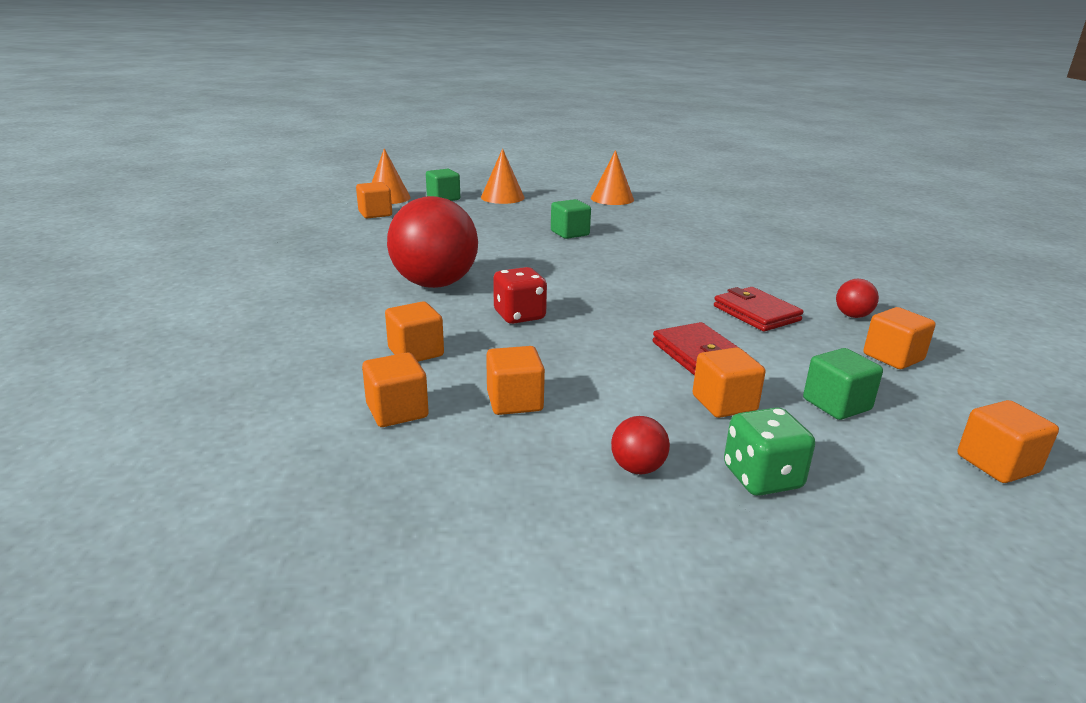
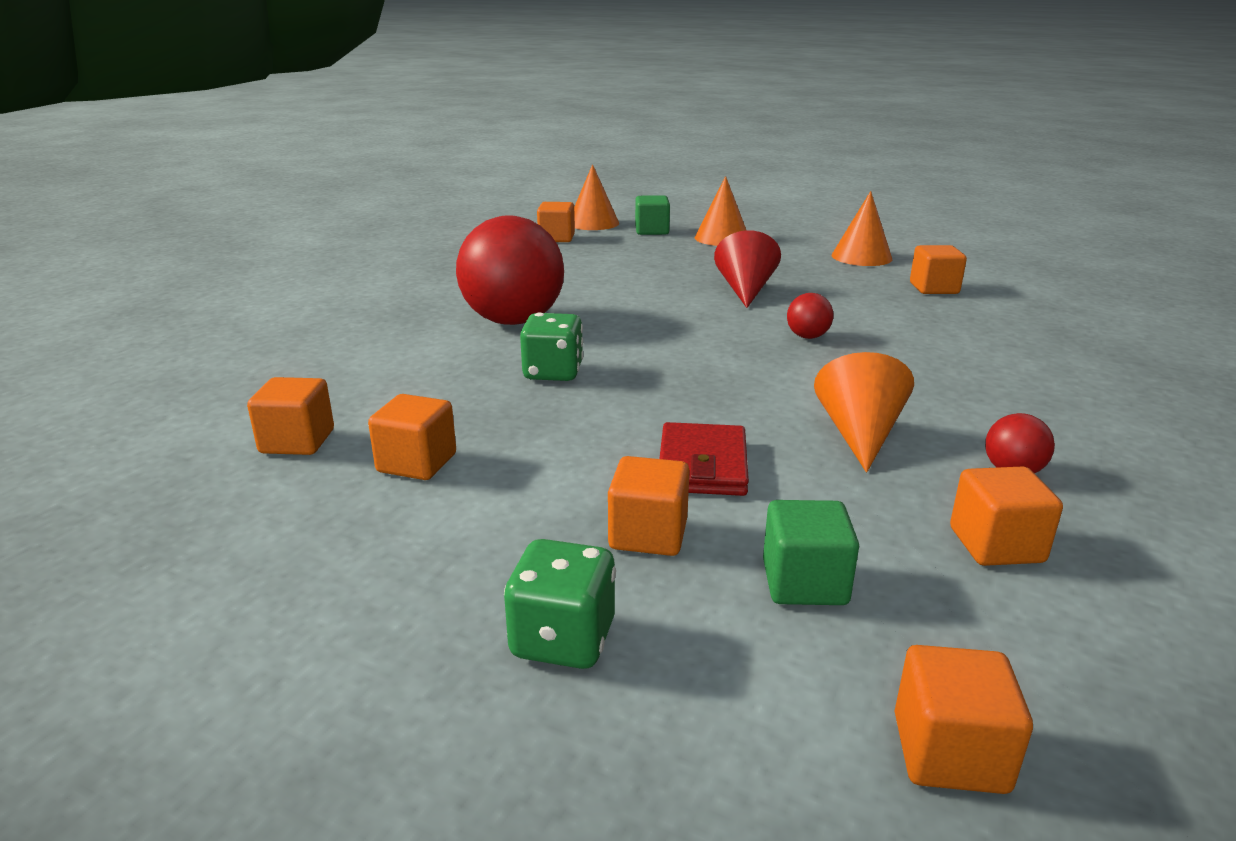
camera: 30 degrees right, 0 degrees up
(416, 352) = (396, 387): orange cube -> orange cube (934, 288)
(519, 316) = (553, 373): red dice -> green dice
(570, 233) = (745, 290): green cube -> red cone
(637, 468) = (437, 576): red ball -> red ball (807, 337)
(756, 313) = (859, 434): red wallet -> orange cone

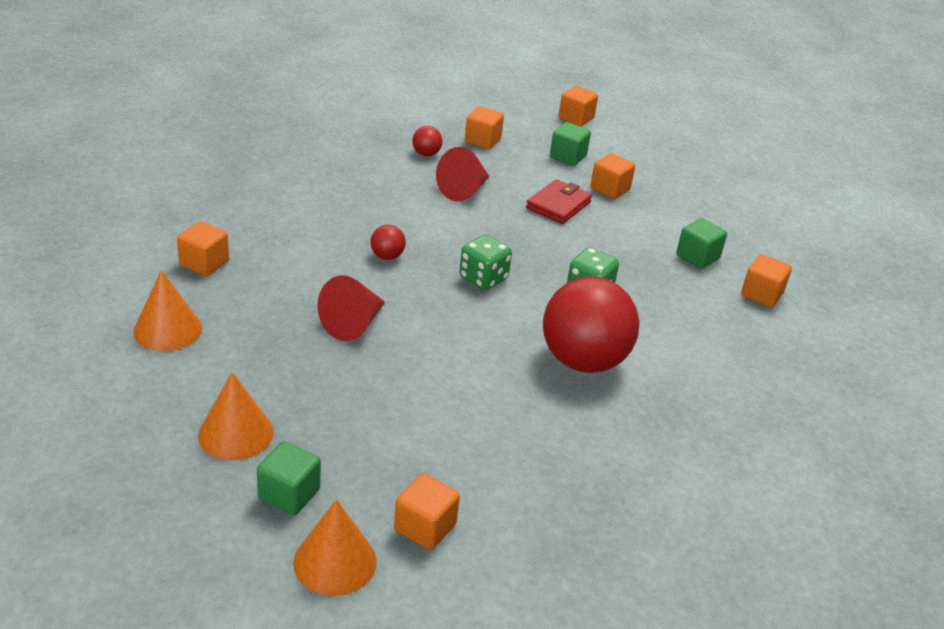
camera: 155 degrees left, 10 degrees up
(417, 463) = (697, 257): orange cube -> green cube
(563, 639) = (664, 173): green dice -> green dice (483, 279)
(859, 434) = (464, 190): orange cone -> red cone

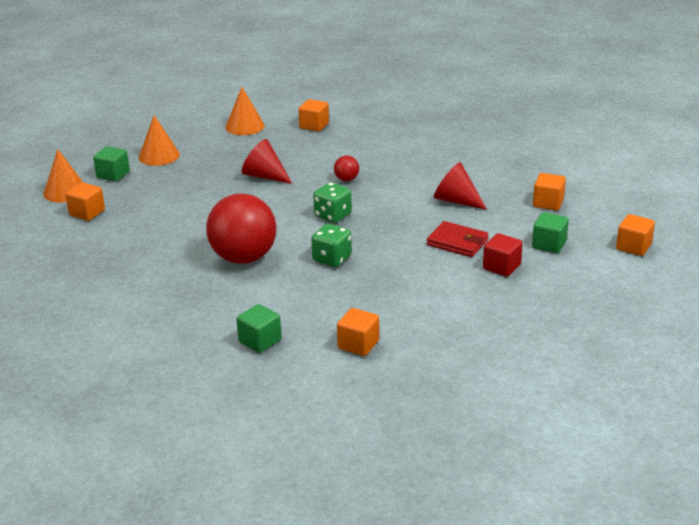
camera: 90 degrees right, 5 degrees down
(426, 154) = (505, 181): red ball -> none
(610, 189) = (501, 267): orange cube -> red cube
(697, 257) = (406, 312): green cube -> green cube (260, 341)

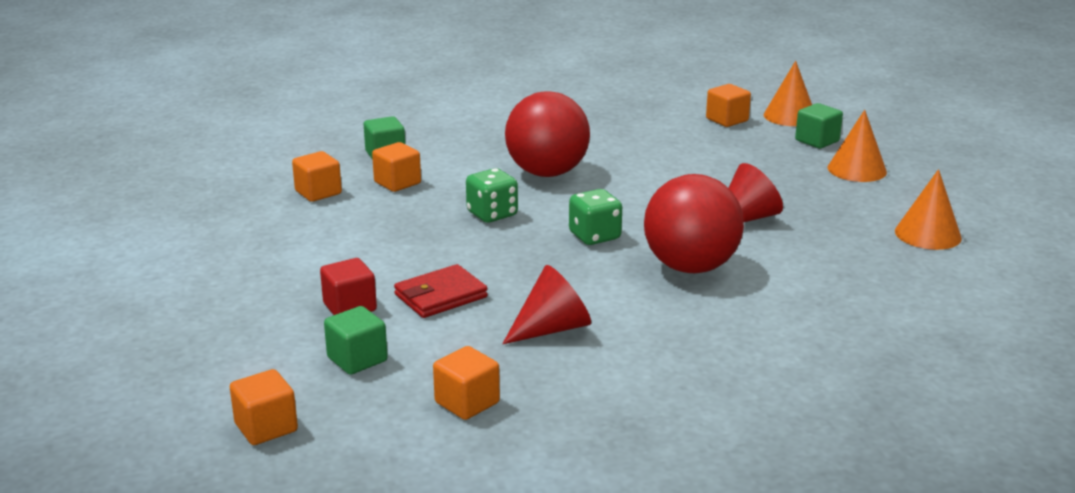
camera: 115 degrees right, 5 degrees down
(314, 126) = (901, 284): orange cube -> orange cube (397, 183)
(346, 179) = (690, 267): red ball -> red ball, size x2.42

